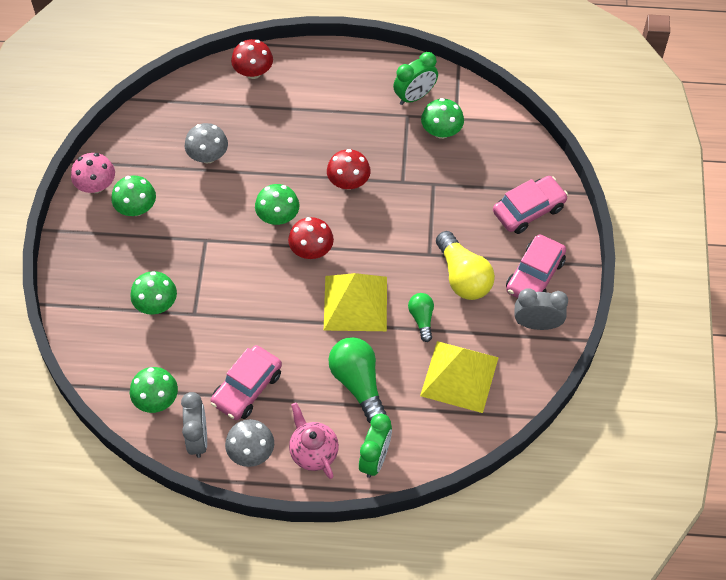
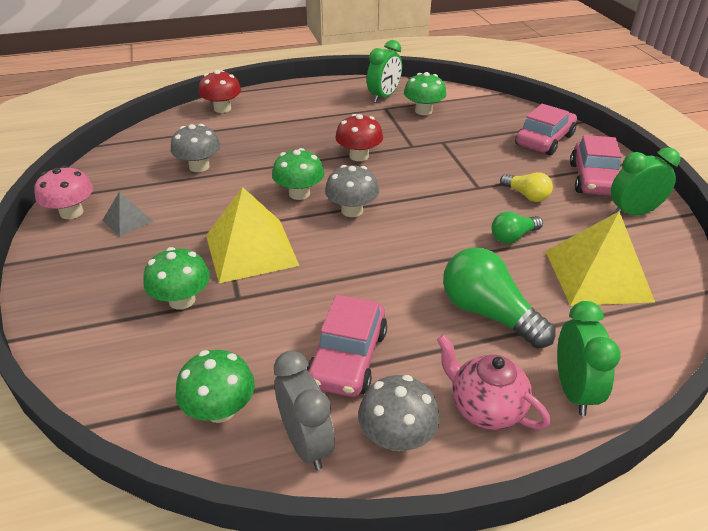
camera: 20 degrees left, 20 degrees down
(136, 208) = (128, 220): green mushroom -> grey pyramid
(311, 250) = (352, 210): red mushroom -> grey mushroom
(355, 303) = (430, 241): yellow pyramid -> yellow pyramid (251, 250)
(422, 319) = (513, 237): green light bulb -> green light bulb turned 90 degrees counterclockwise
(463, 276) = (526, 195): yellow light bulb -> yellow light bulb, size x0.56
(537, 324) = (632, 213): grey clock -> green clock

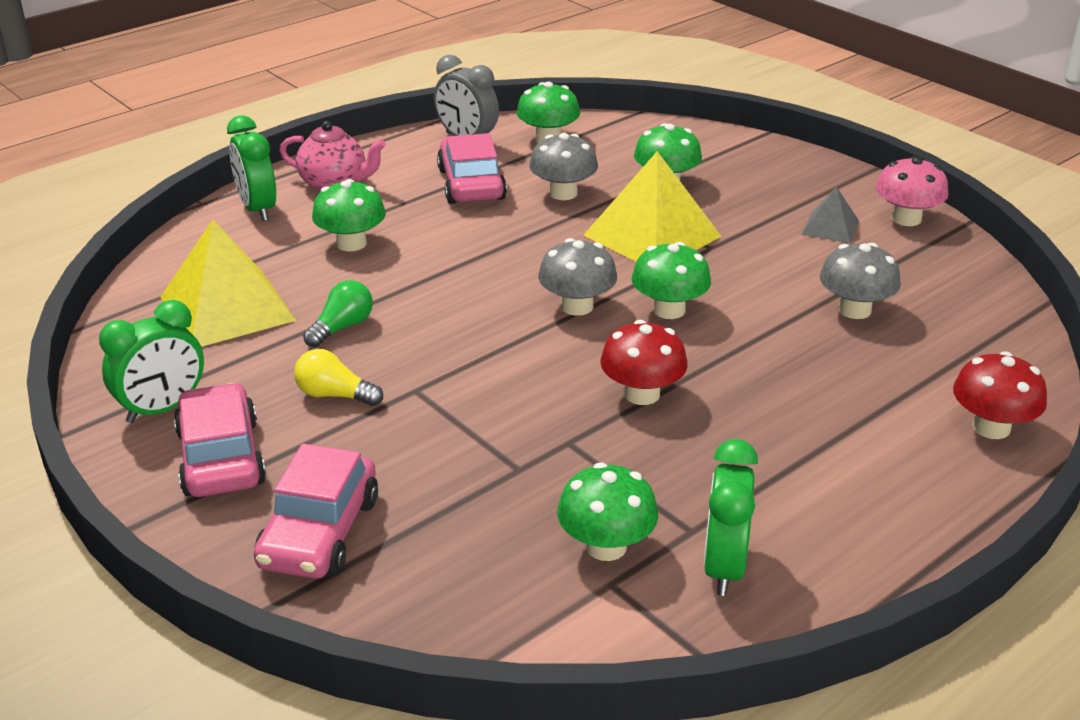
camera: 155 degrees right, 5 degrees down
(397, 436) = (400, 156): grey mushroom -> grey mushroom (563, 193)
(488, 313) = (351, 243): green light bulb -> green mushroom

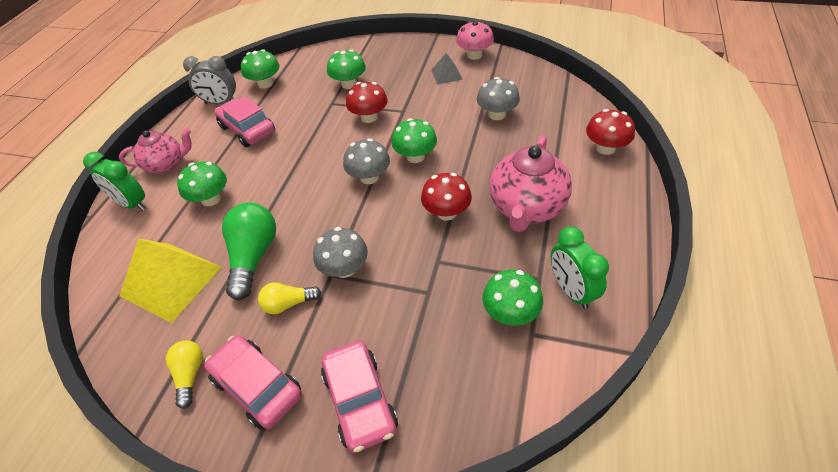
camera: 30 degrees left, 15 degrees up
(162, 409) = (190, 375): green clock -> yellow light bulb
(342, 327) = (253, 257): green light bulb -> green light bulb, size x1.77
(563, 193) = (302, 113): grey mushroom -> grey mushroom (344, 268)
(652, 235) = (369, 117): yellow pyramid -> red mushroom
(768, 443) = (526, 208): none -> pink teapot

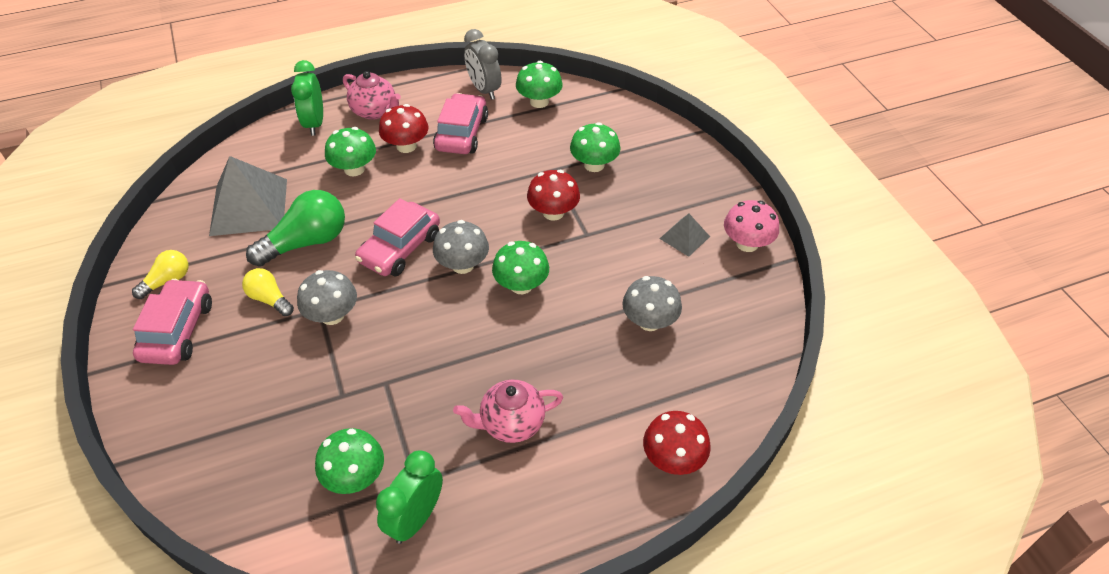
camera: 50 degrees right, 0 degrees up
(171, 281) = (249, 207): yellow pyramid -> grey pyramid
(360, 401) = (198, 409): pink car -> pink car (400, 248)
(446, 212) = (456, 355): red mushroom -> red mushroom (406, 146)
(526, 208) = (511, 424): pink teapot -> pink teapot, size x0.65

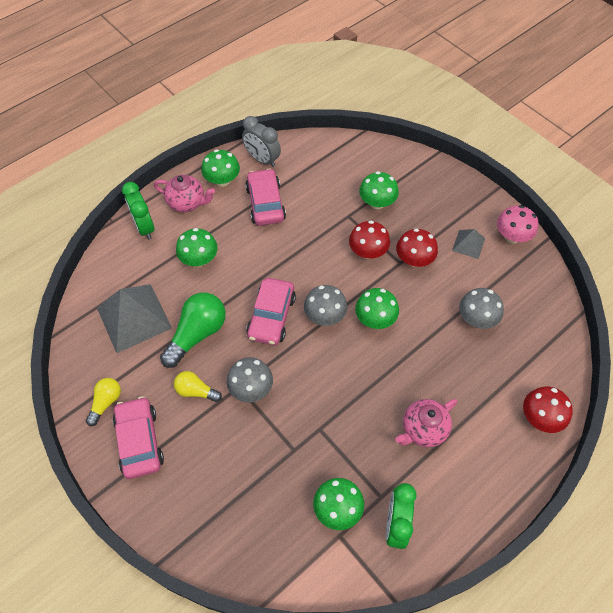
camera: 20 degrees left, 10 degrees up
(406, 146) = (229, 227): red mushroom -> red mushroom (414, 259)
(539, 101) = (309, 159): green mushroom -> green mushroom (222, 180)

